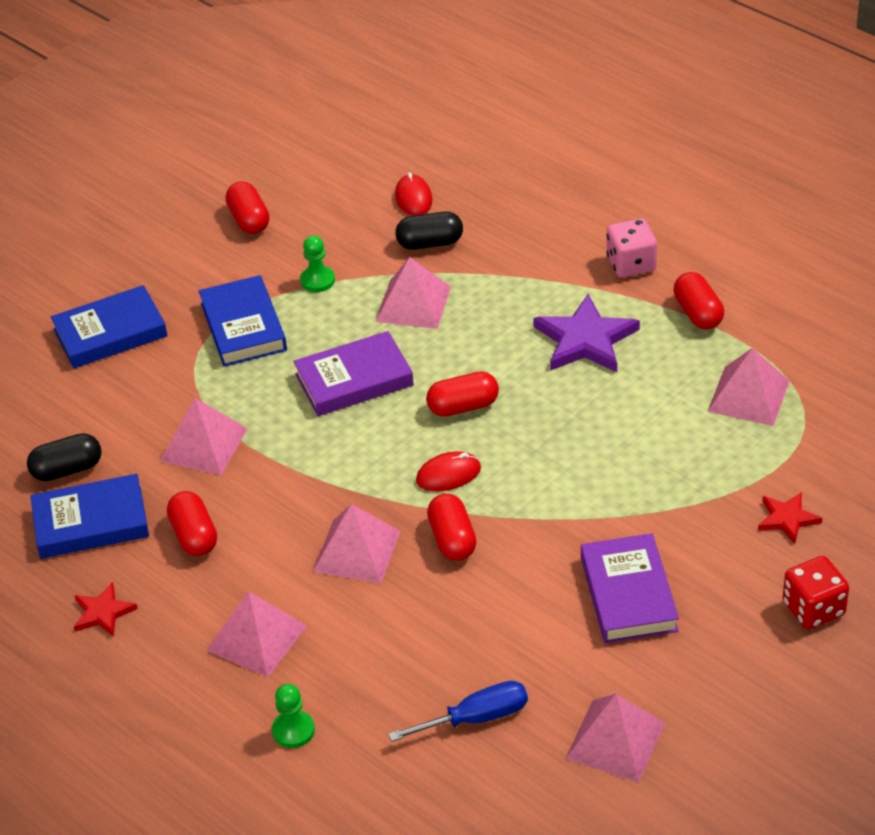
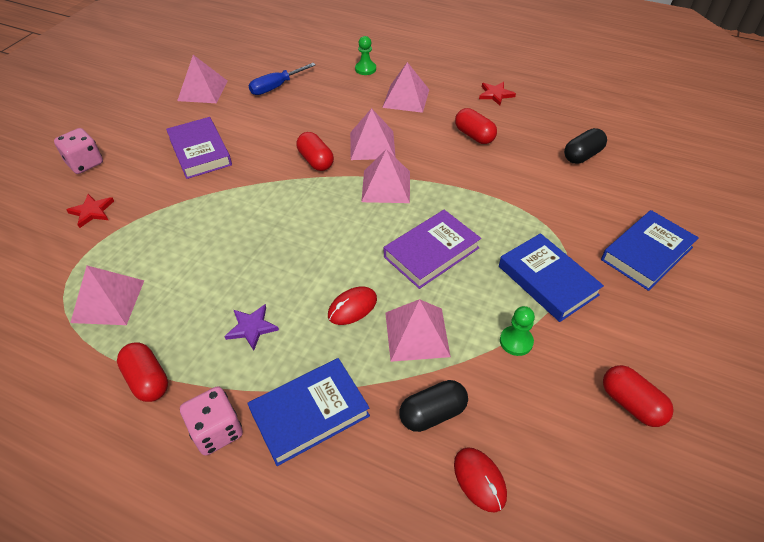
camera: 160 degrees right, 5 degrees up
(91, 522) = (540, 131): blue book -> blue book (309, 413)
(204, 444) = (508, 186): pink pyramid -> pink pyramid (386, 186)
(448, 474) = (332, 197): red mouse -> red mouse (352, 307)
(463, 407) = (338, 247): red capsule -> none
(585, 340) = (251, 328): purple star -> purple star, size x0.55
(813, 609) = (85, 163): red dice -> pink dice

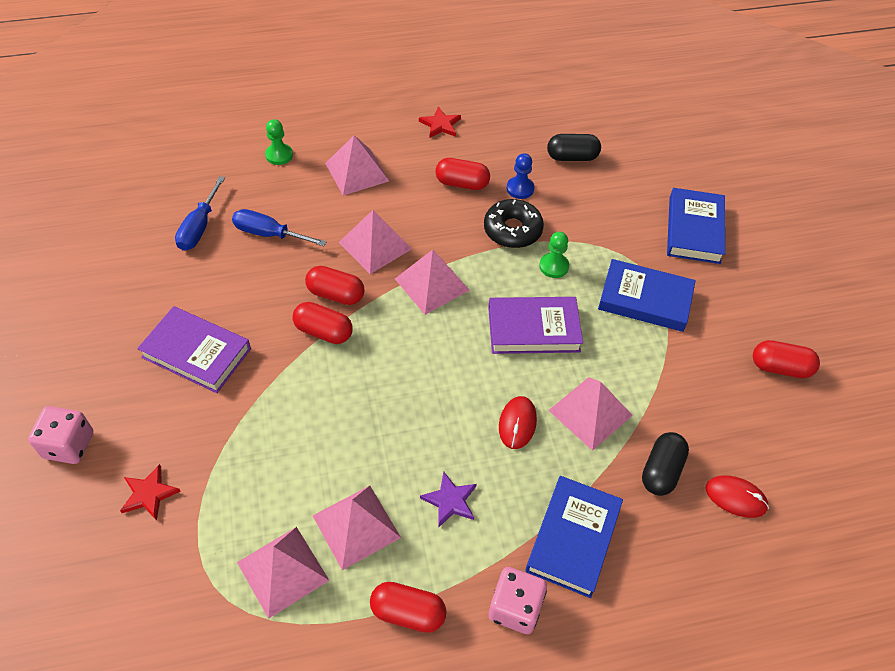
camera: 40 degrees left, 5 degrees up
(202, 90) = (112, 275): pink pyramid -> pink pyramid (356, 526)
(285, 178) = (323, 331): none -> red capsule
(312, 108) = (269, 234): none -> blue screwdriver
(431, 252) = (533, 329): purple book -> purple book turned 75 degrees clockwise
(483, 181) = (512, 230): none -> black donut
(516, 158) = (520, 189): none -> blue pawn
(516, 341) = (667, 369): green pawn -> green pawn (554, 266)
(582, 155) = (572, 157): black capsule -> black capsule turned 75 degrees clockwise

